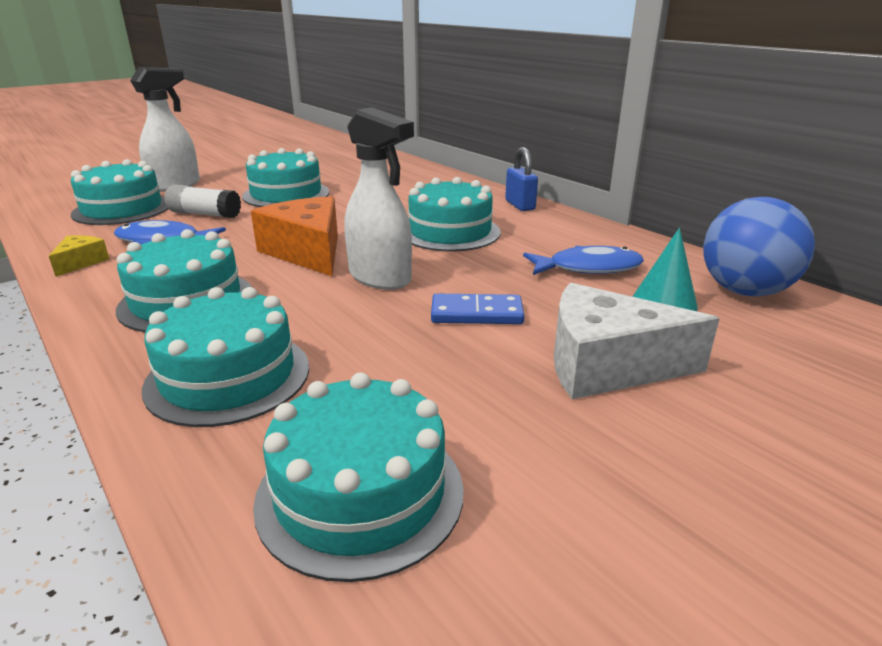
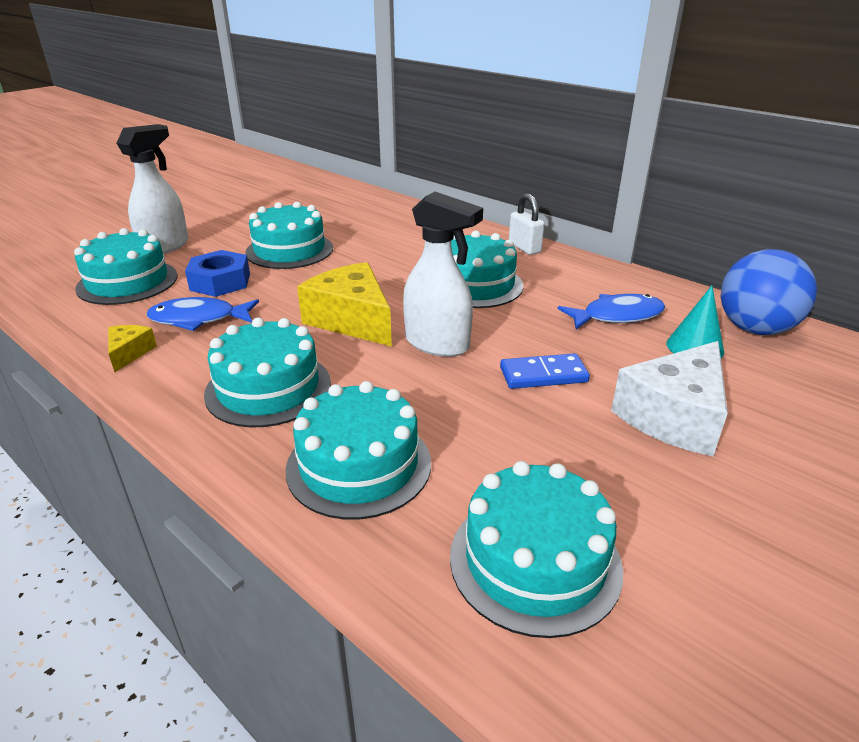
camera: 10 degrees left, 5 degrees up
(205, 214) = (220, 282): white glue stick -> blue nut
(307, 252) = (352, 320): orange cheese -> yellow cheese
(520, 205) = (524, 248): blue padlock -> white padlock
(607, 365) = (674, 416): white cheese -> white cheese turned 45 degrees counterclockwise

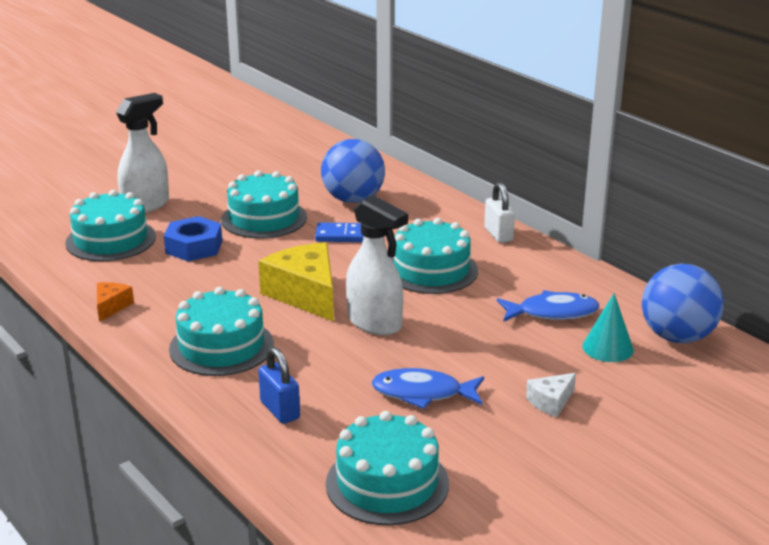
camera: 10 degrees right, 5 degrees down
(129, 353) = (111, 306): yellow cheese -> orange cheese
(199, 319) = (171, 281): blue fish -> blue fish (423, 393)
(359, 465) = (280, 410): turquoise cake -> blue padlock
(373, 228) = (353, 200): none -> blue ball
(543, 375) = (456, 358): blue domino -> blue domino (346, 235)
(674, 416) = (551, 402): white cheese -> white cheese, size x0.49

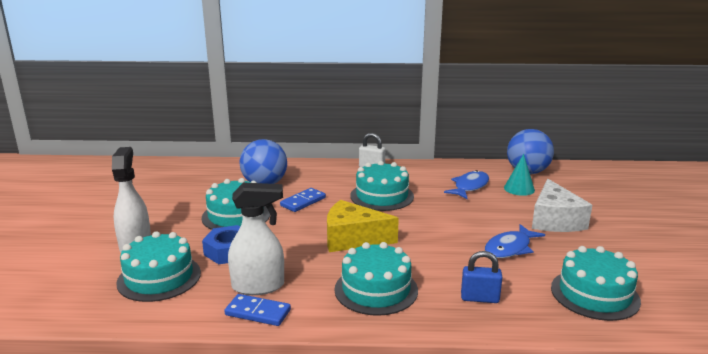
camera: 50 degrees left, 5 degrees down
(111, 306) = (258, 312): orange cheese -> blue domino
(375, 323) = (417, 232): white spray bottle -> white spray bottle (258, 286)
(551, 402) = (555, 220): white cheese -> white cheese, size x2.06

